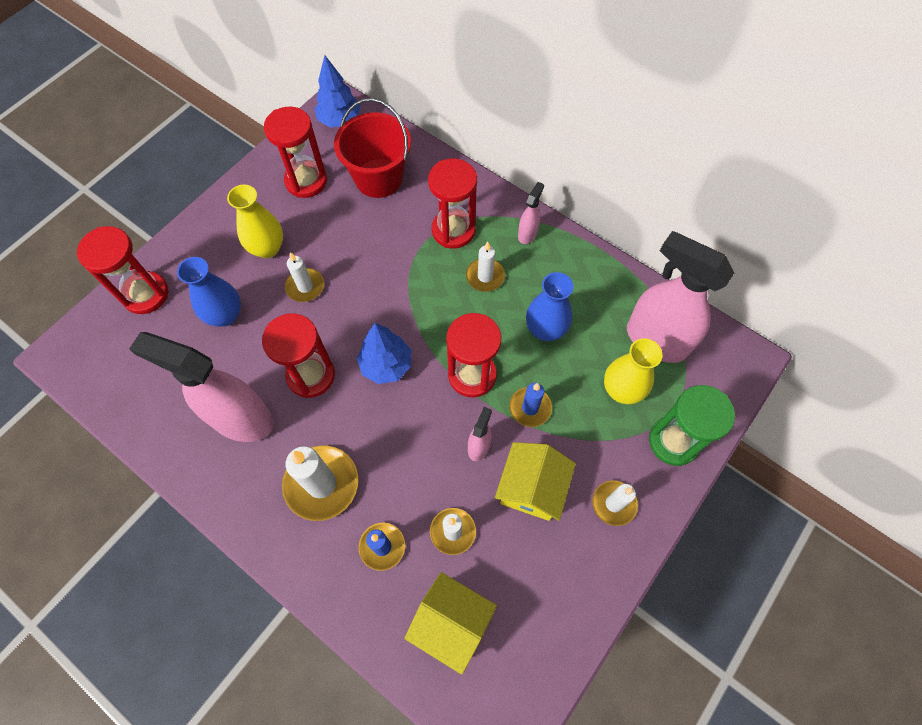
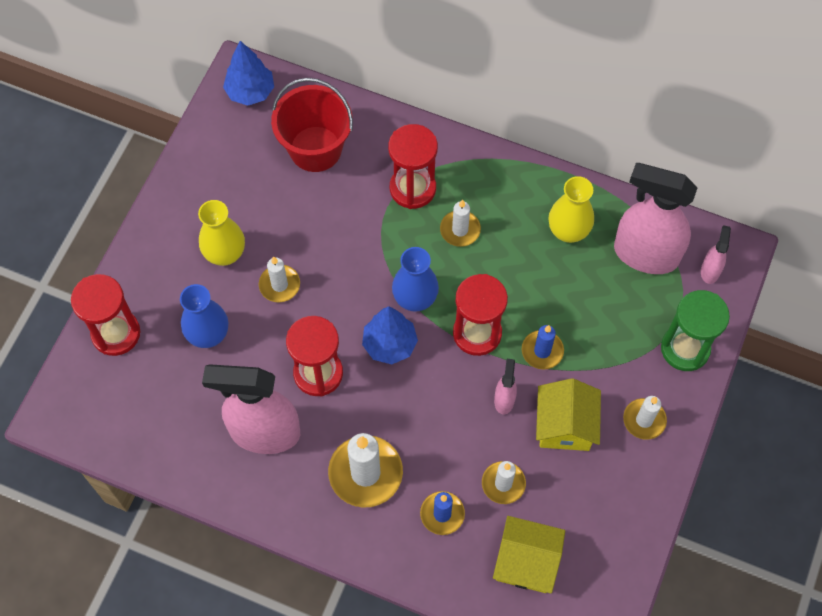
camera: 15 degrees left, 0 degrees up
(306, 181) = (239, 170): red hourglass -> none
(527, 233) = (490, 174): pink spray bottle -> pink spray bottle (710, 270)
(545, 329) = (535, 270): blue vase -> blue vase (415, 299)
(622, 390) = (625, 312): yellow vase -> yellow vase (568, 231)

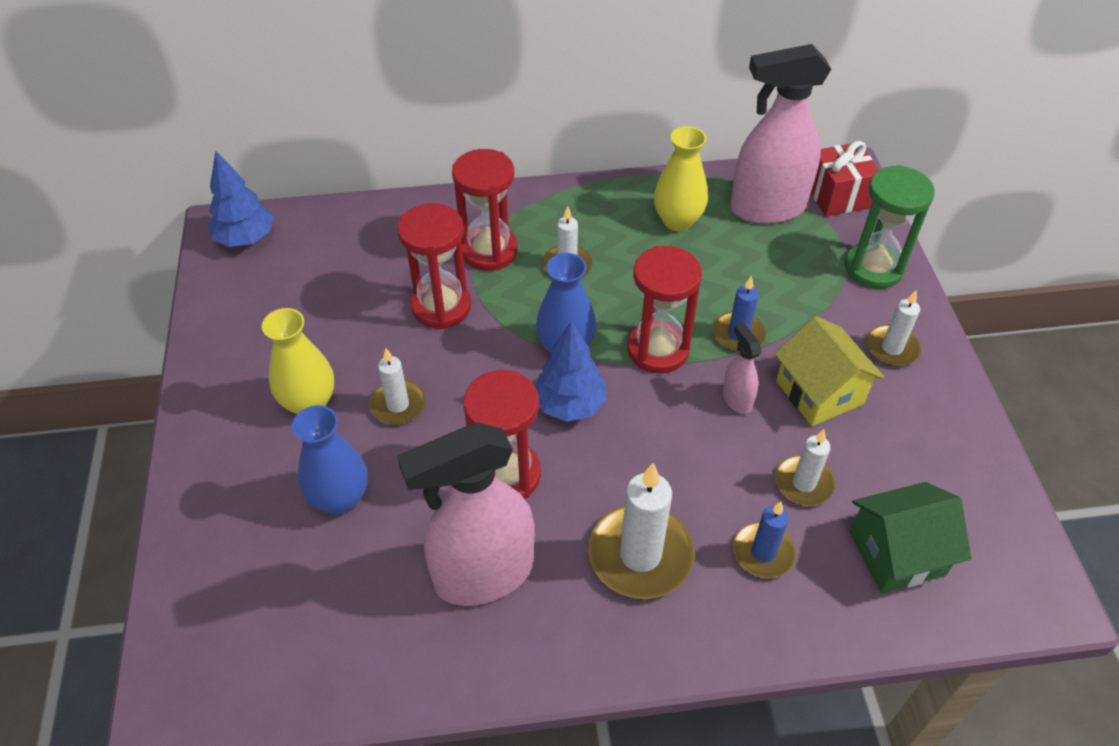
camera: 30 degrees left, 15 degrees down
(116, 333) = (211, 556): red hourglass -> red hourglass (441, 306)
(315, 149) = (355, 259): red bucket -> none
(526, 562) = (897, 553): yellow house -> green house
(710, 270) = (837, 196): pink spray bottle -> red gift

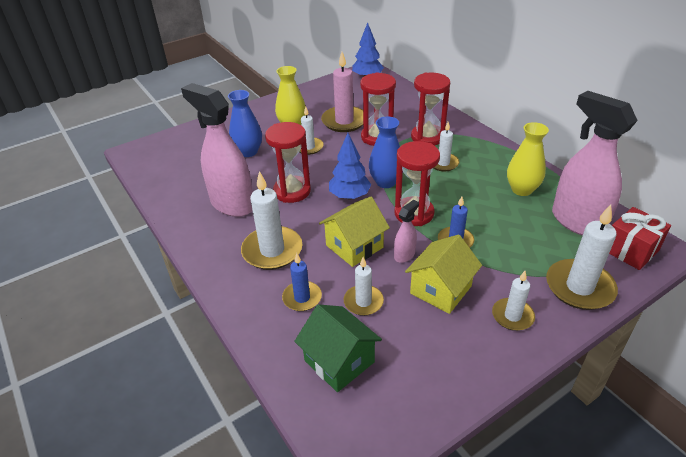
camera: 65 degrees right, 10 degrees down
(359, 327) = (344, 121): none -> pink candle
(688, 447) = (354, 246): none -> yellow house
(873, 268) = (579, 287): green hourglass -> white candle

